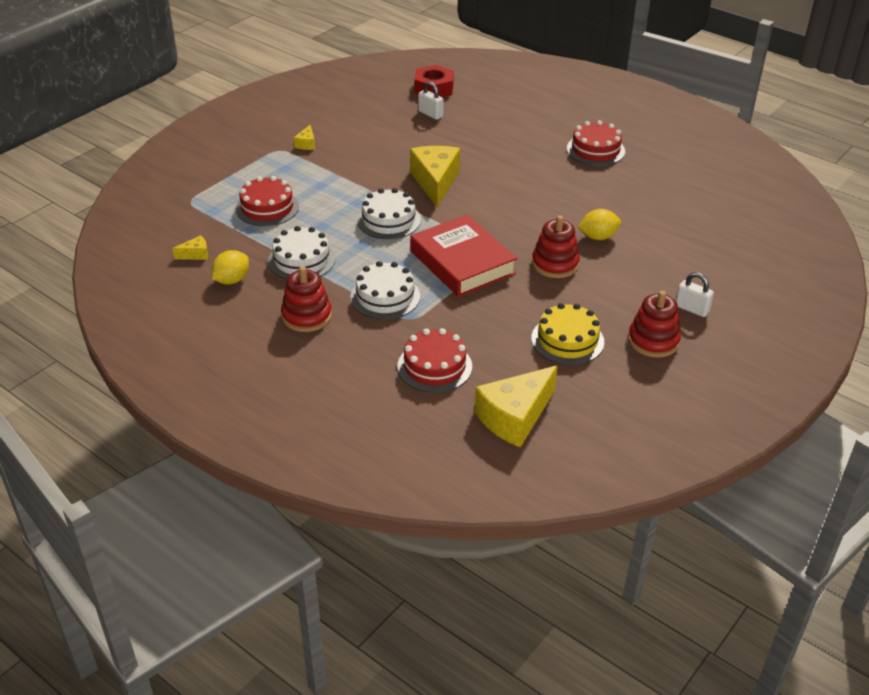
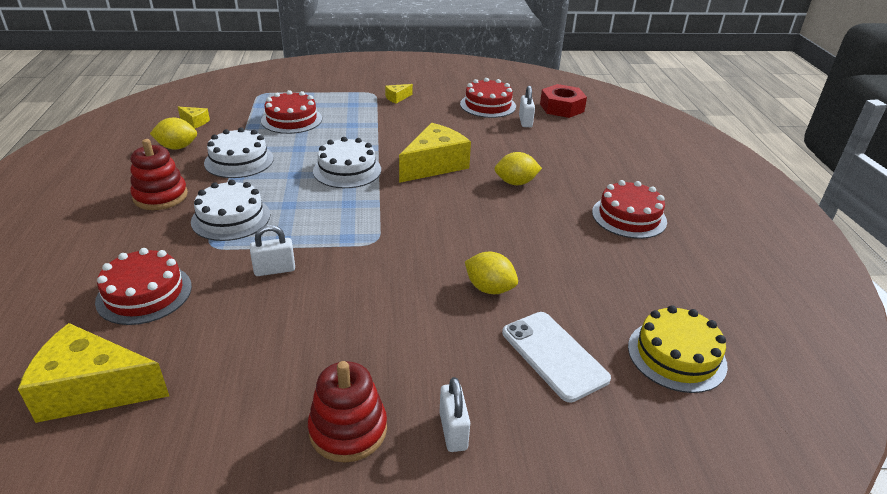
camera: 45 degrees right, 5 degrees down
(382, 114) = (488, 105): none -> red cake
(462, 263) = (333, 232): red book -> none
(476, 304) = (274, 270): none -> white padlock
(503, 165) = (515, 183): none -> yellow lemon
(555, 264) = (403, 284): red stacking toy -> none
(567, 340) = (277, 358): yellow cake -> yellow cake (676, 355)
(677, 248) = (554, 355): none -> white phone

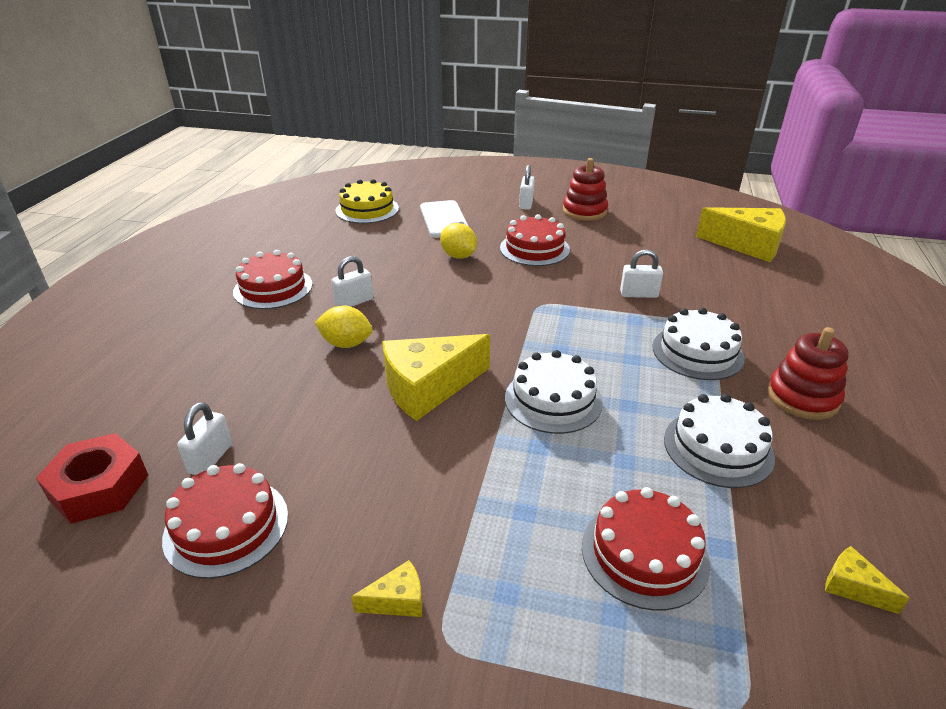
camera: 160 degrees left, 0 degrees up
(144, 293) = (750, 293): red cake -> red cake (534, 249)
(177, 147) = (841, 502): yellow lemon -> none
(544, 215) = (354, 302): none -> white padlock

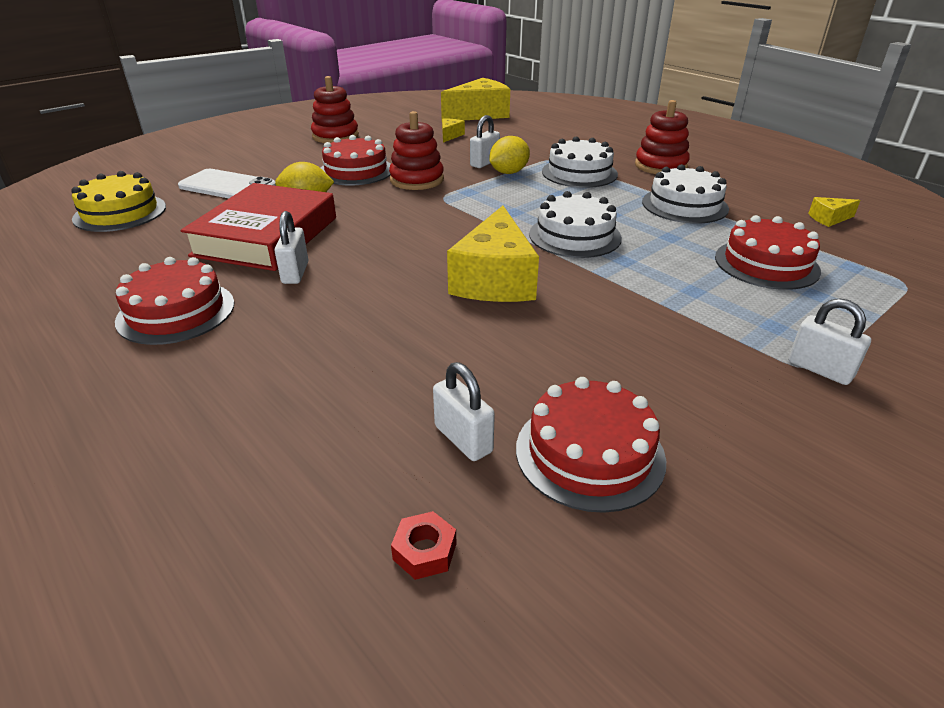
camera: 55 degrees left, 0 degrees up
(99, 487) = (424, 551): red nut -> red nut, size x0.47
(346, 343) = (365, 298): yellow lemon -> yellow lemon (508, 172)
(391, 268) = (266, 236): none -> red book
(397, 600) = (755, 377): yellow cheese -> yellow cheese (450, 136)
(526, 204) = (276, 149): white padlock -> white padlock (819, 369)
(556, 279) = (417, 180): none -> red stacking toy

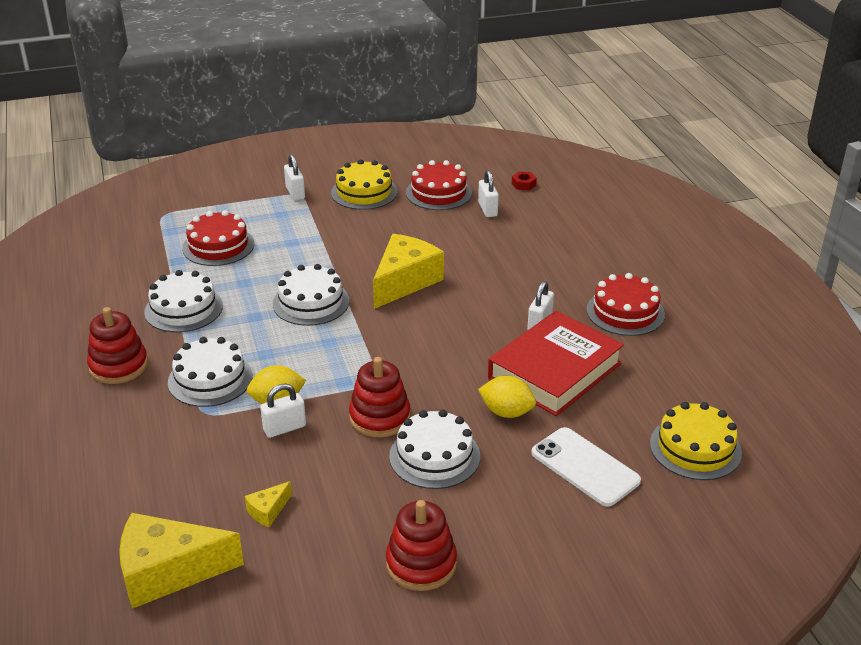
camera: 155 degrees left, 0 degrees up
(356, 171) = (434, 456): red cake -> white cake
(720, 407) = (364, 192): none -> yellow cake
(829, 219) = (105, 266): yellow cheese -> none

